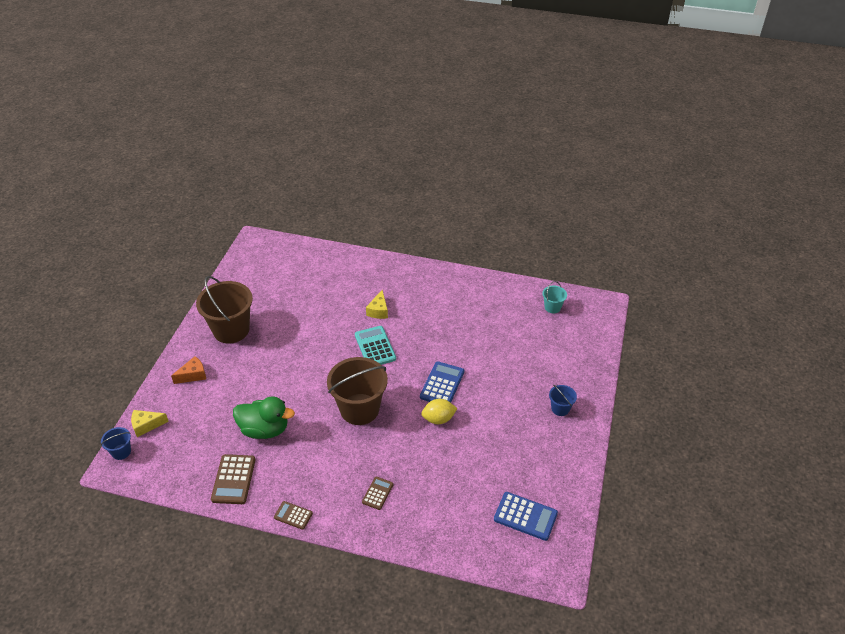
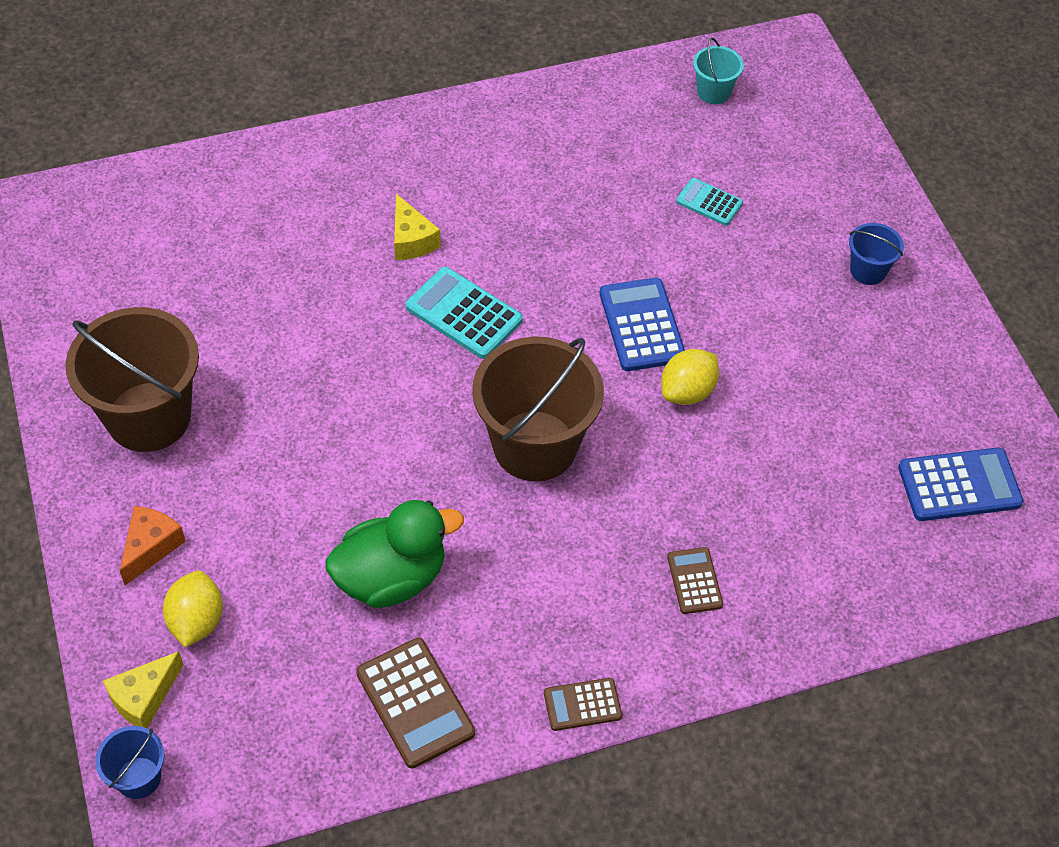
camera: 35 degrees left, 10 degrees up
(186, 409) = (196, 621): none -> yellow lemon
(512, 350) = (709, 202): none -> turquoise calculator

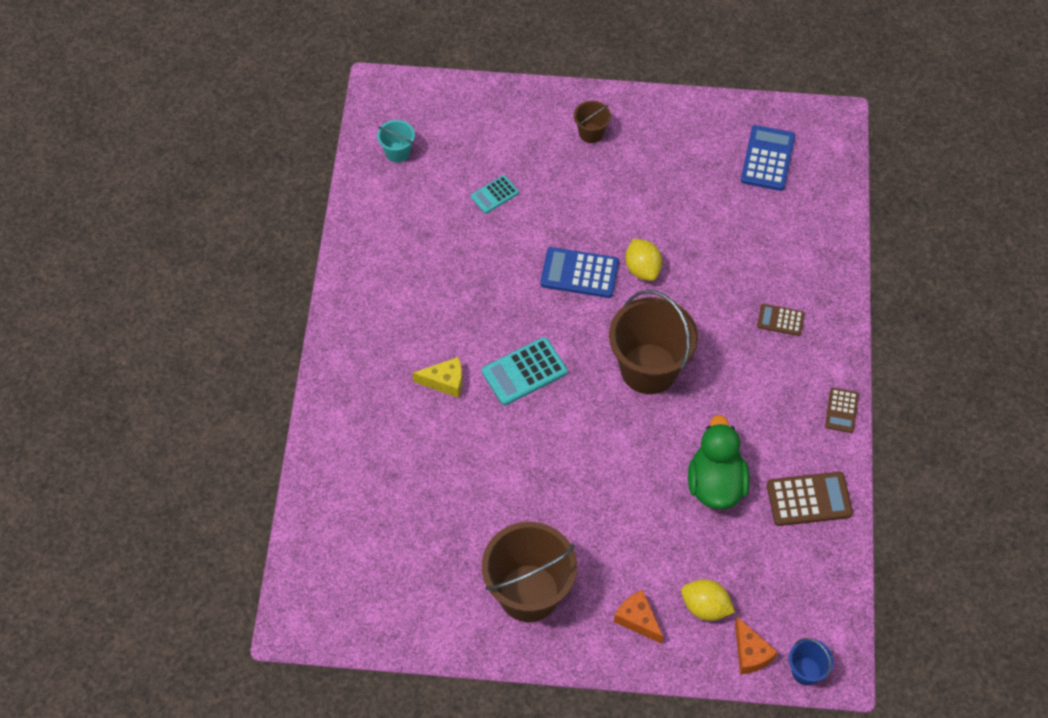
camera: 65 degrees left, 5 degrees up
(144, 698) = (750, 653): yellow cheese -> orange cheese
(868, 271) = (591, 133): blue bucket -> brown bucket

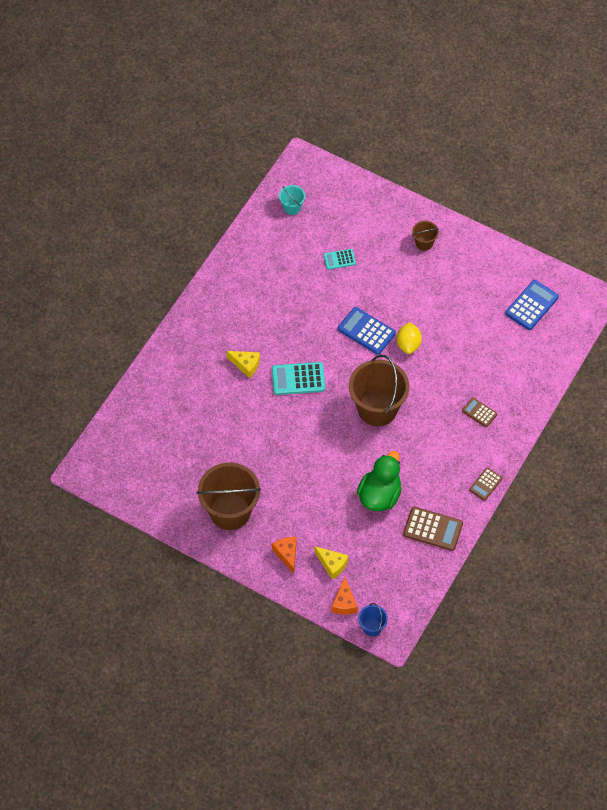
camera: 25 degrees right, 0 degrees up
(705, 607) = (332, 564): yellow lemon -> yellow cheese

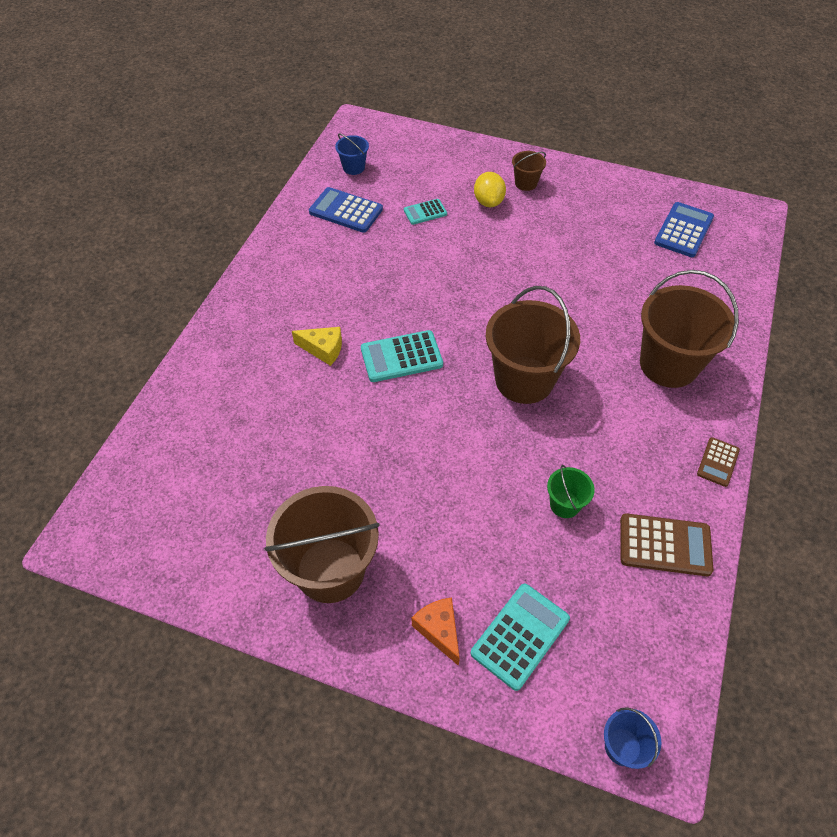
camera: 10 degrees left, 5 degrees down
(292, 207) = (353, 167): turquoise bucket -> blue bucket
(332, 564) = (520, 636): yellow cheese -> turquoise calculator
(344, 603) = (559, 706): orange cheese -> none
(366, 331) = (481, 286): blue calculator -> blue calculator (346, 211)
(379, 495) = (565, 504): green duck -> green bucket
(408, 344) = (542, 294): yellow lemon -> yellow lemon (488, 202)
(479, 412) = (668, 364): brown calculator -> brown bucket

